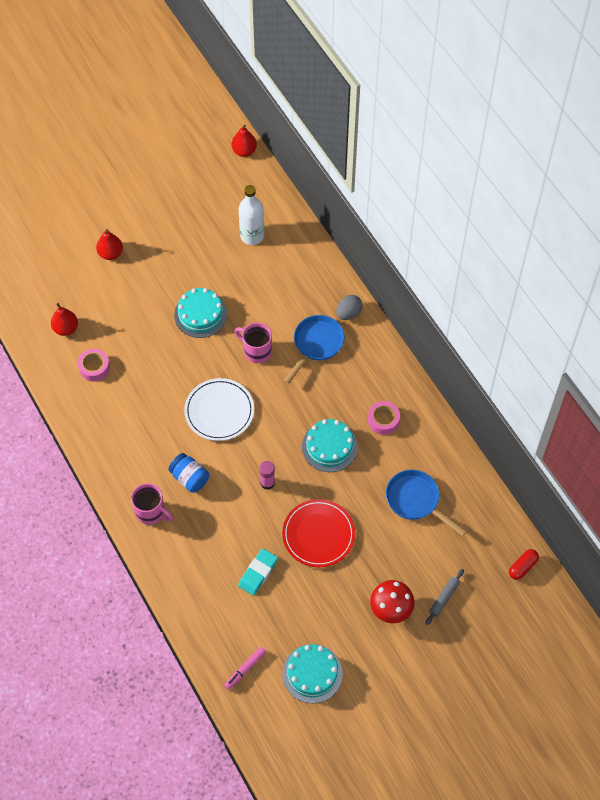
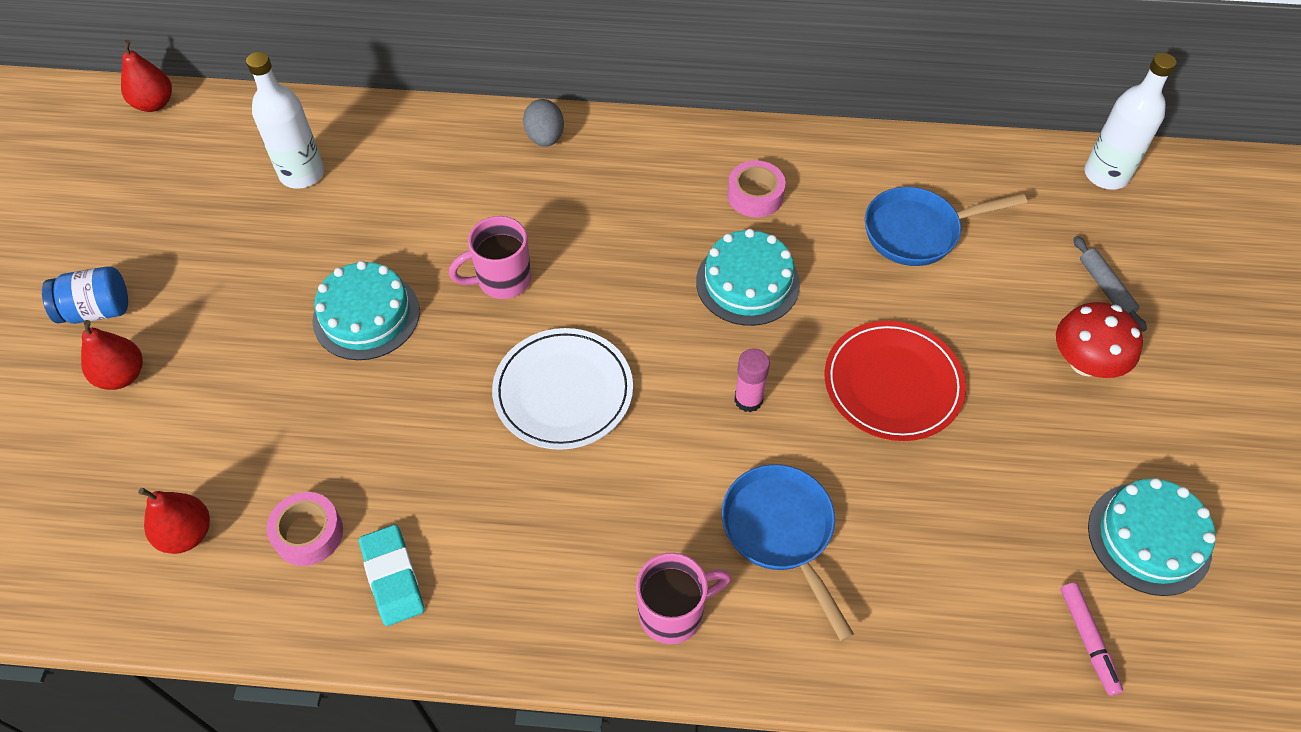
camera: 55 degrees left, 5 degrees down
(189, 478) = (653, 509): blue jar -> blue jar (97, 310)
(258, 573) = (908, 510): turquoise eraser -> turquoise eraser (393, 577)
(316, 345) = (560, 202): blue pan -> blue pan (781, 532)
(522, 567) = (1106, 175): red capsule -> white bottle

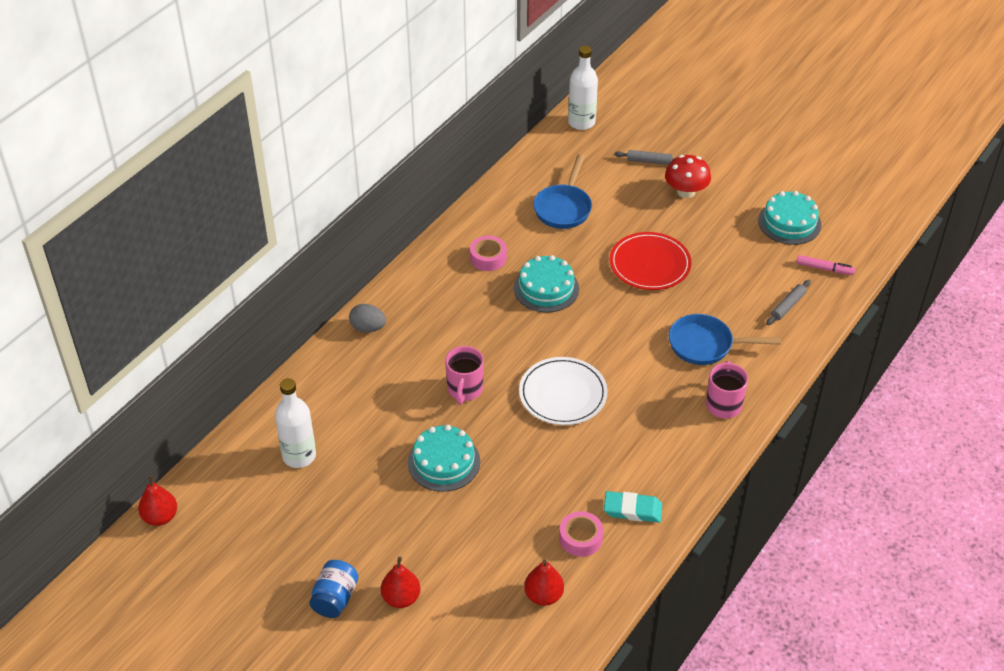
camera: 60 degrees left, 10 degrees down
(748, 400) = (621, 322): pink glue stick -> none
(955, 618) = (788, 306): none -> grey rolling pin

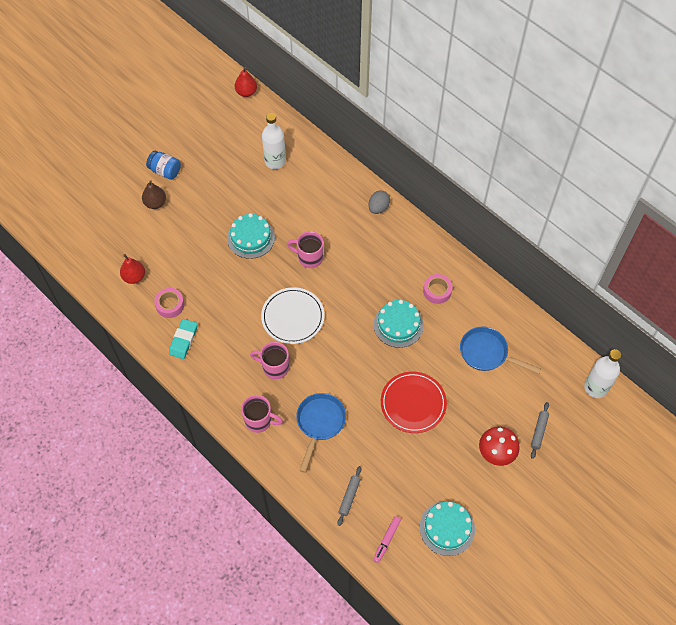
camera: 100 degrees right, 15 degrees up
(401, 598) = (155, 203): red pear -> brown pear
(643, 401) = (274, 367): none -> pink mug
(788, 306) = (349, 497): grey rolling pin -> grey rolling pin turned 60 degrees clockwise

